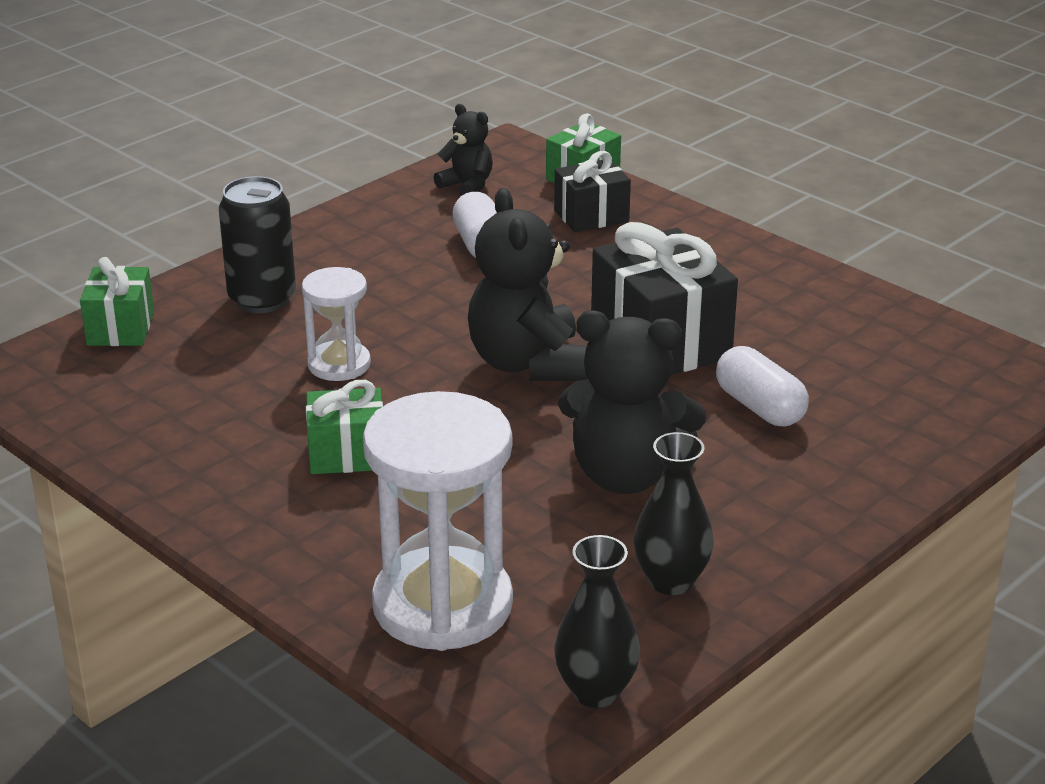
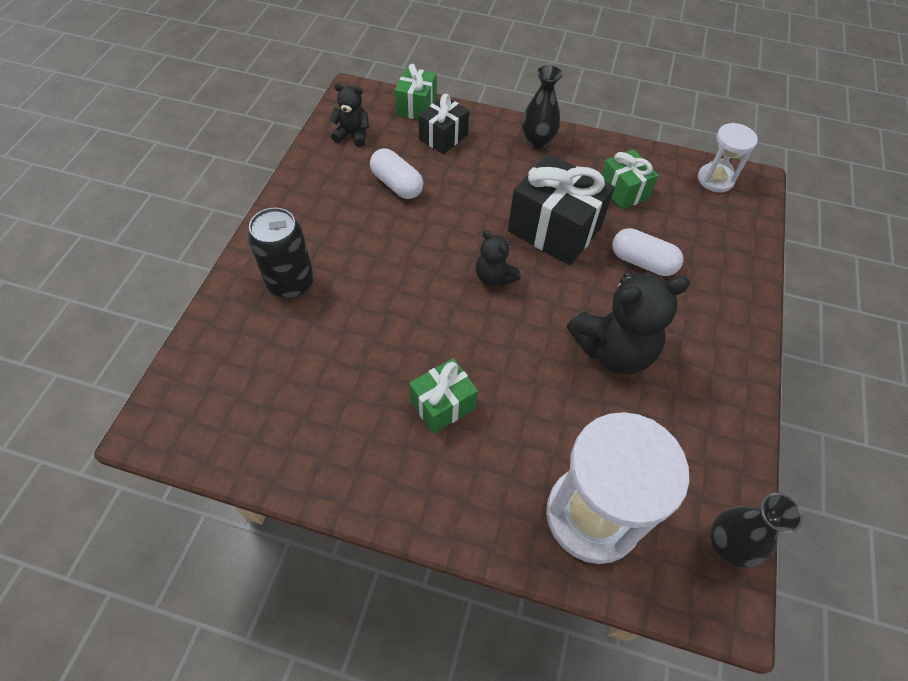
camera: 30 degrees left, 25 degrees up
(120, 328) = (211, 348): green gift -> green gift (623, 191)
(339, 364) = (381, 324): white hourglass -> white hourglass (715, 179)
(528, 364) = (494, 277): black teddy bear -> black teddy bear, size x0.53
(671, 581) = (699, 429): black vase -> black vase (537, 142)

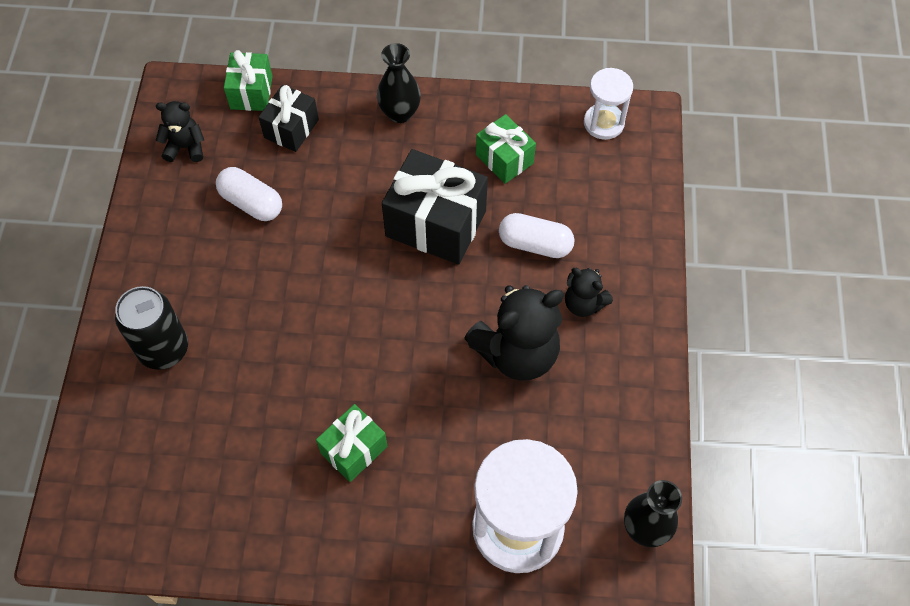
camera: 10 degrees left, 5 degrees up
(494, 277) = (381, 295): black teddy bear -> black teddy bear (583, 303)

